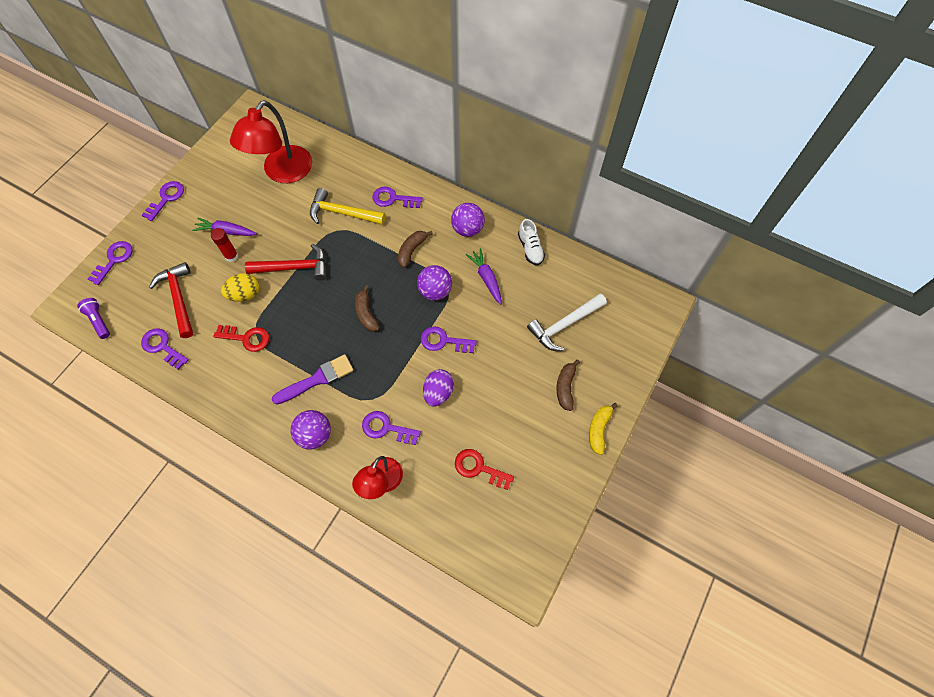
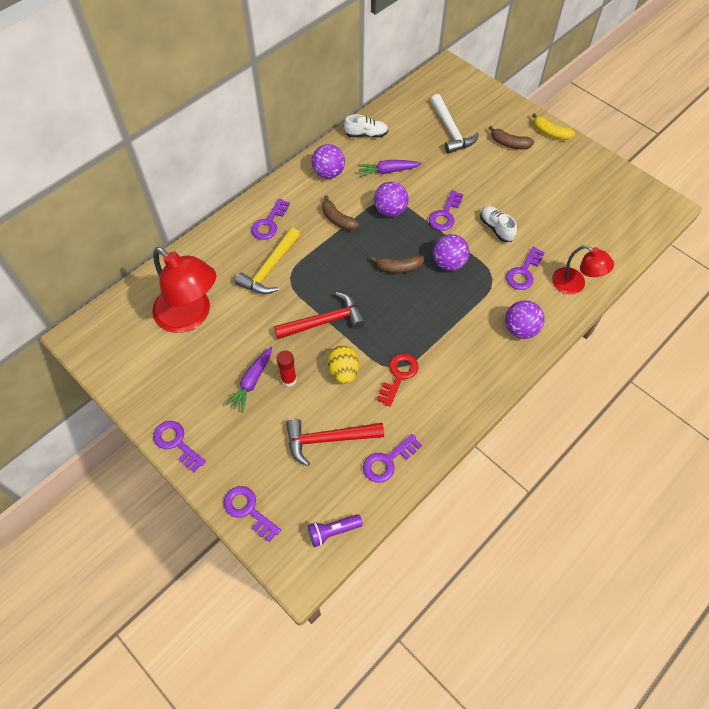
camera: 75 degrees left, 5 degrees down
(294, 267) = (324, 321): red hammer -> red hammer turned 60 degrees clockwise
(317, 379) = (462, 319): purple brush -> none
(382, 356) = (448, 263): none -> purple ball
(438, 392) = (496, 228): purple egg -> white shoe
(479, 468) = (571, 214): red key -> none

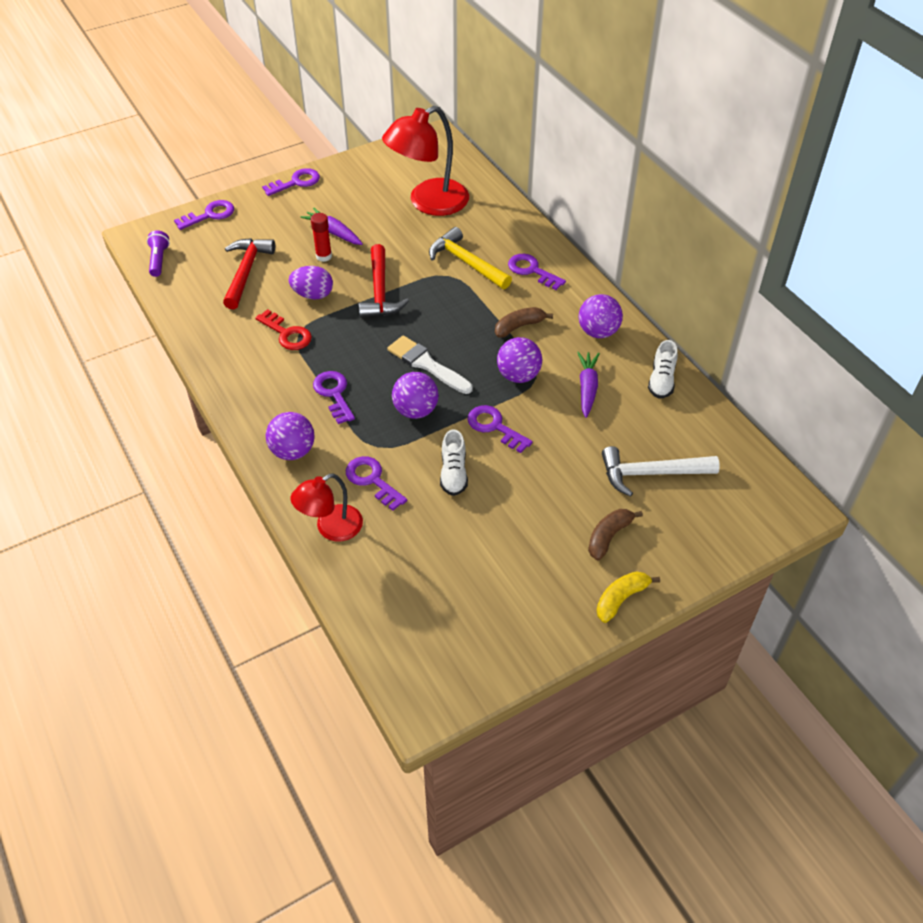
camera: 105 degrees right, 10 degrees down
(343, 371) = (313, 295): yellow egg -> purple egg
(387, 461) = (200, 306): purple key -> purple key (334, 394)
(399, 268) = (426, 364): brown banana -> white brush
(496, 228) = (453, 473): white shoe -> white shoe turned 105 degrees clockwise

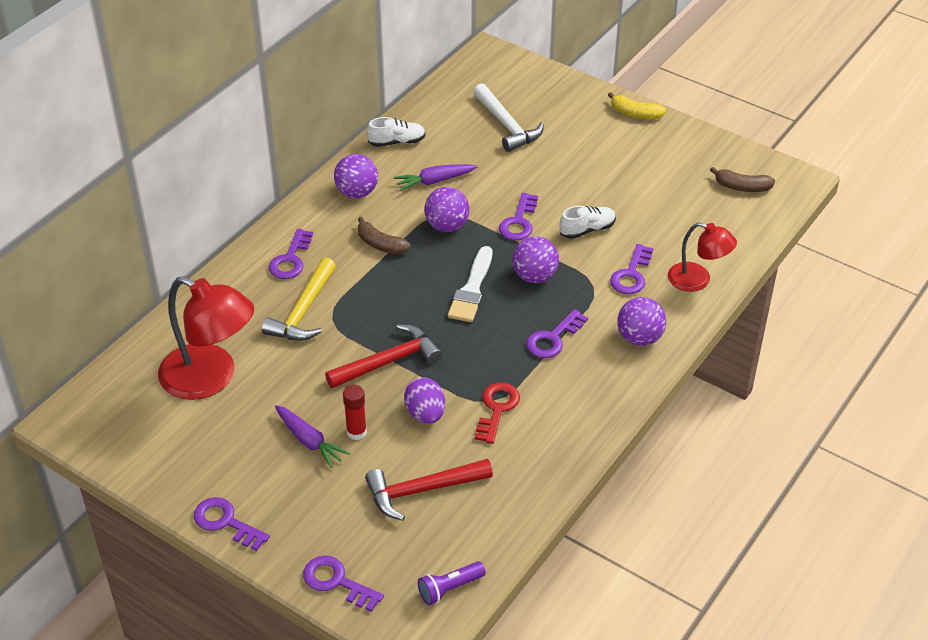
camera: 115 degrees left, 5 degrees down
(334, 233) = (309, 441): purple carrot -> purple carrot turned 60 degrees counterclockwise
(608, 536) = (585, 132): brown banana -> brown banana (742, 187)

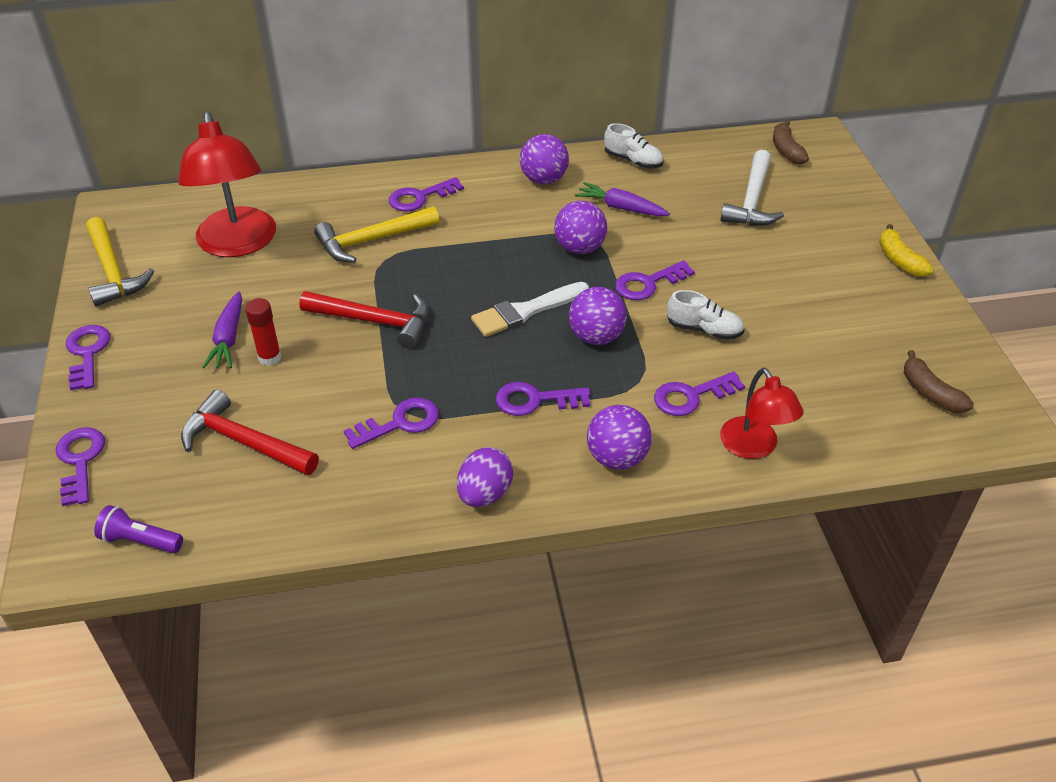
camera: 45 degrees right, 0 degrees up
(147, 460) = (113, 271): none -> yellow hammer
(380, 244) = (504, 229): brown banana -> brown banana (786, 150)
(425, 414) = (339, 383): purple egg -> purple egg (485, 494)
(497, 409) = (400, 423): red key -> purple key

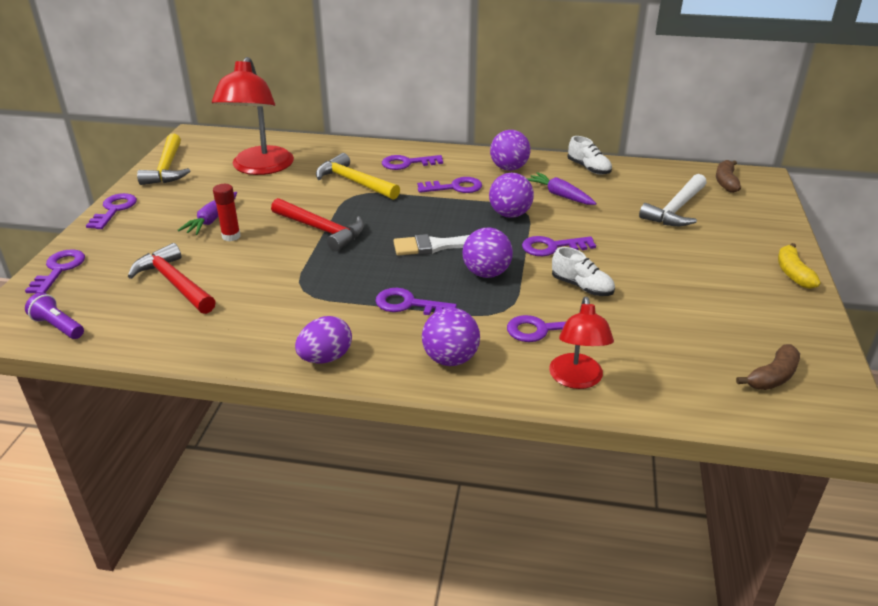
camera: 20 degrees right, 10 degrees down
(372, 240) = (354, 182): yellow hammer -> yellow hammer turned 45 degrees clockwise
(400, 423) = (294, 296): purple key -> purple key (455, 187)
(930, 393) = (772, 377): brown banana -> brown banana turned 120 degrees counterclockwise

